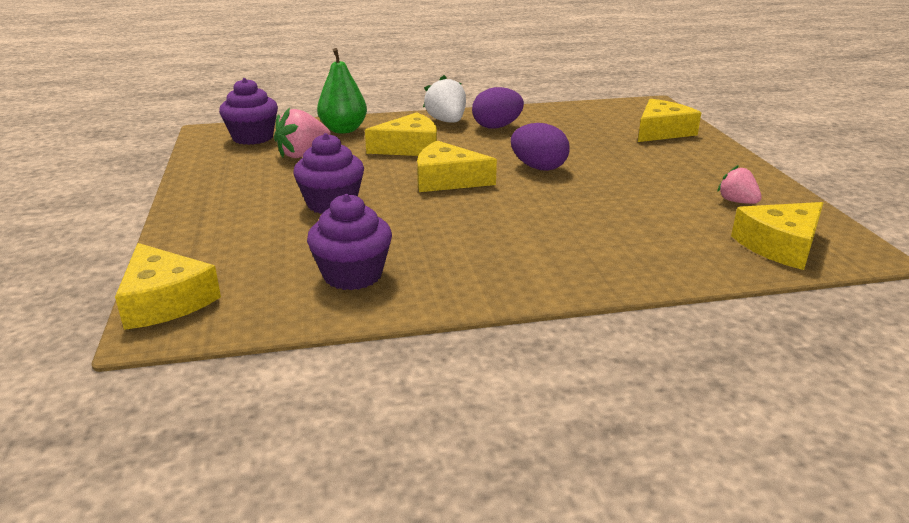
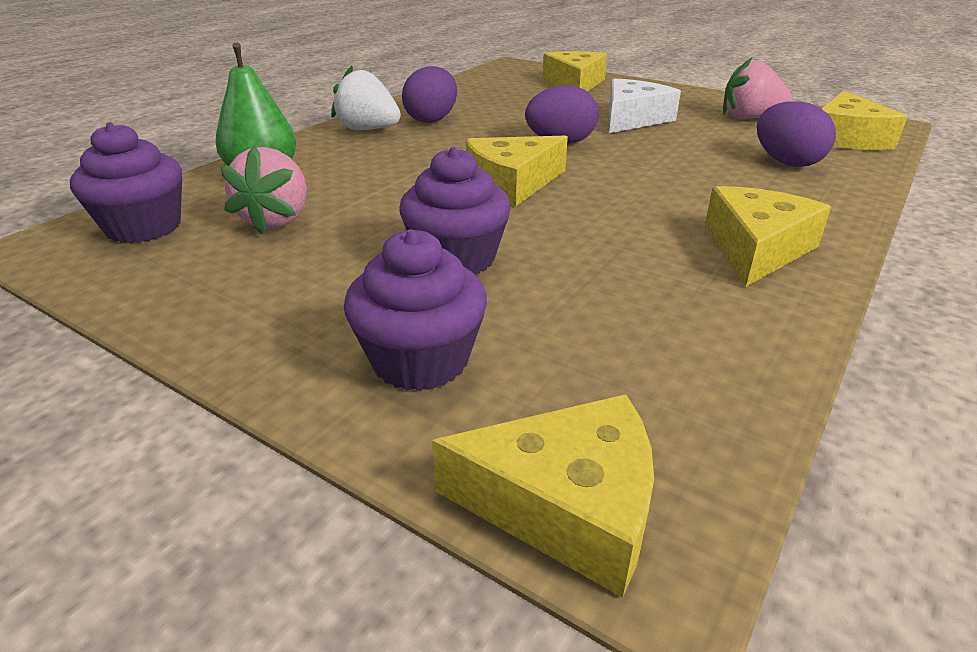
camera: 45 degrees left, 5 degrees up
(352, 275) = (675, 321): purple cupcake -> purple cupcake (420, 360)
(409, 148) = (393, 167): yellow cheese -> yellow cheese (756, 249)
(634, 170) = (632, 119): none -> white cheese
(665, 239) = (786, 162): none -> purple egg
(737, 201) = (749, 118): pink strawberry -> pink strawberry, size x1.55

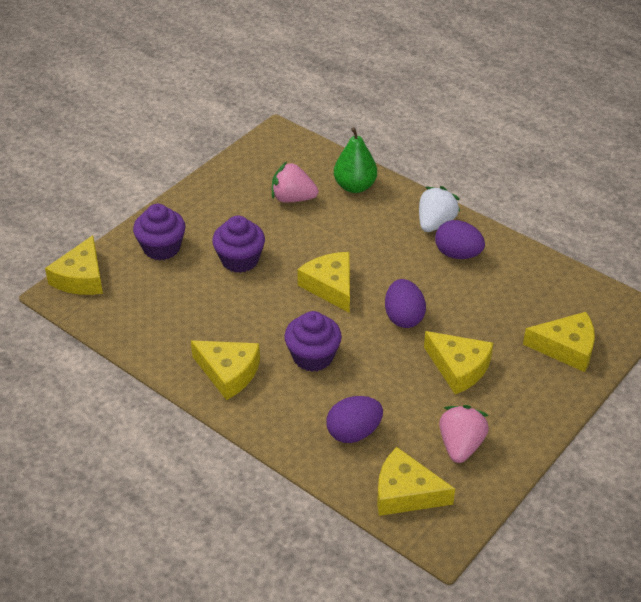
camera: 95 degrees right, 10 degrees up
(143, 227) = (291, 158): purple cupcake -> purple cupcake (313, 356)
(632, 119) = (459, 368): white cheese -> yellow cheese

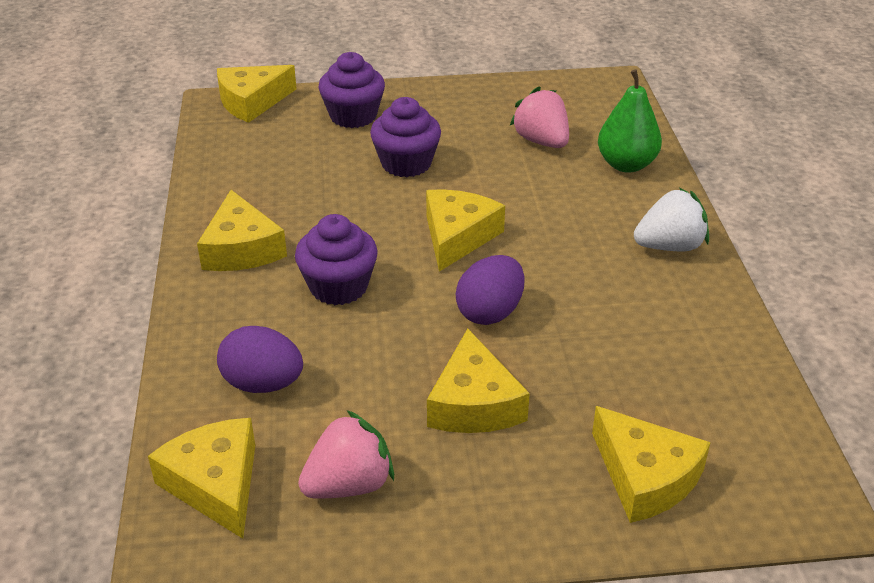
camera: 45 degrees right, 5 degrees down
(457, 254) = (651, 291): purple egg -> none

